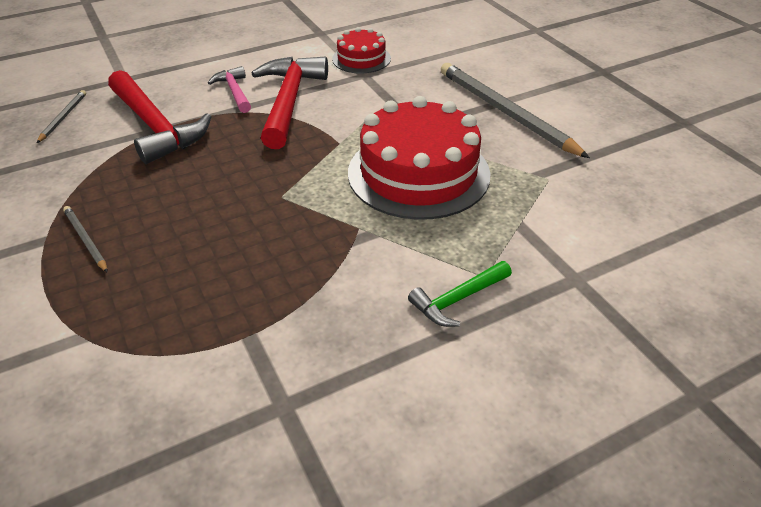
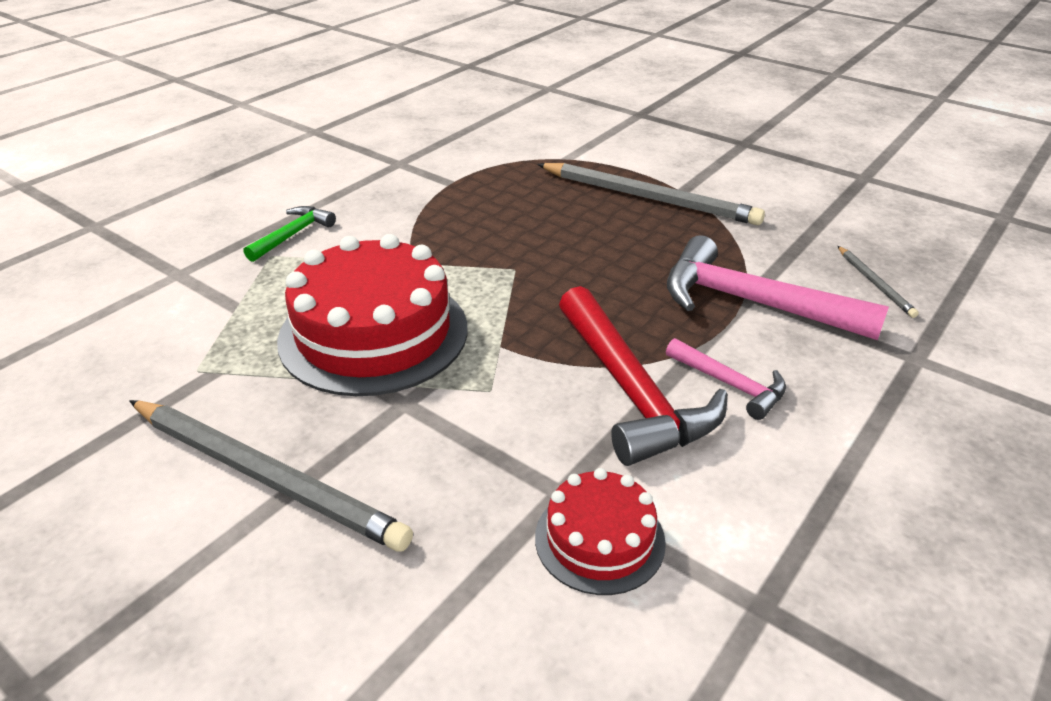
camera: 155 degrees right, 5 degrees down
(85, 240) = (649, 198): grey pencil -> grey pencil, size x2.18
(155, 126) = (753, 303): red hammer -> pink hammer

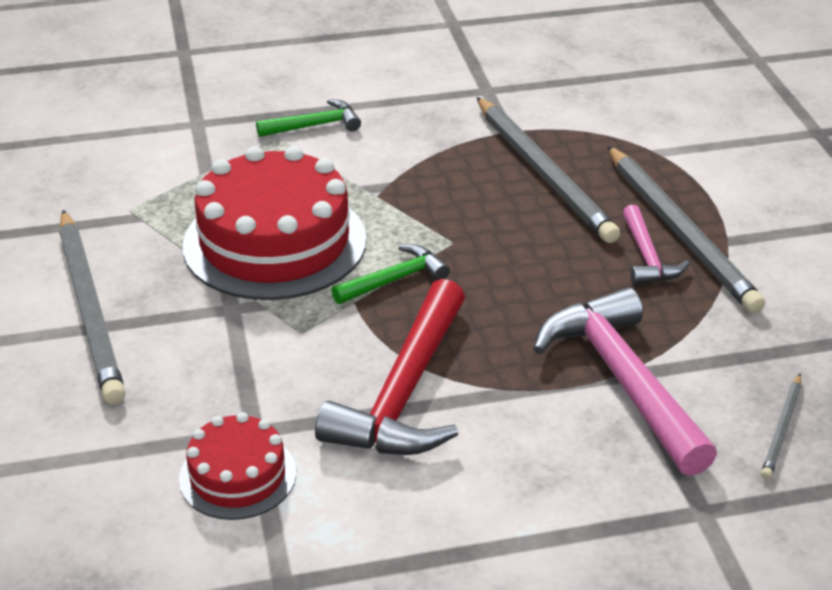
camera: 40 degrees right, 0 degrees up
(509, 314) = (394, 280): none -> green hammer
(513, 198) = (543, 173): none -> grey pencil
(730, 385) = (492, 434): pink hammer -> pink hammer (646, 257)

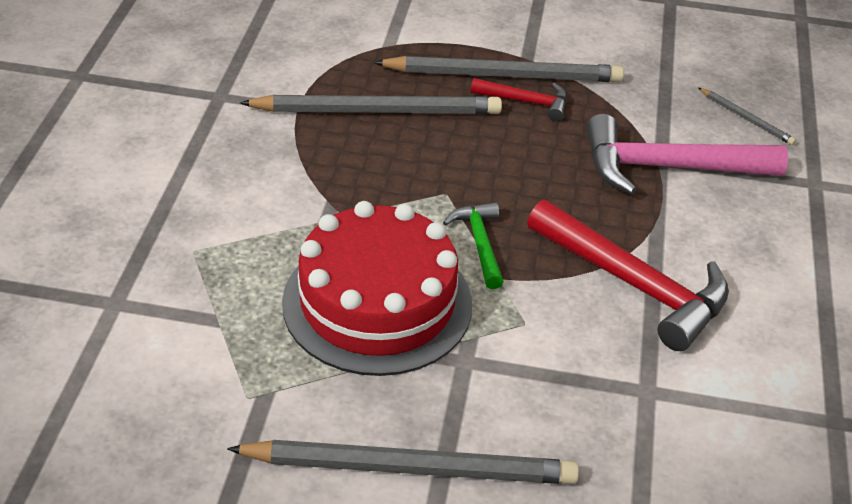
camera: 70 degrees left, 5 degrees up
(237, 476) = (702, 416): red cake -> none
(314, 126) = (192, 220): green hammer -> none
(646, 257) = (526, 102): pink hammer -> red hammer

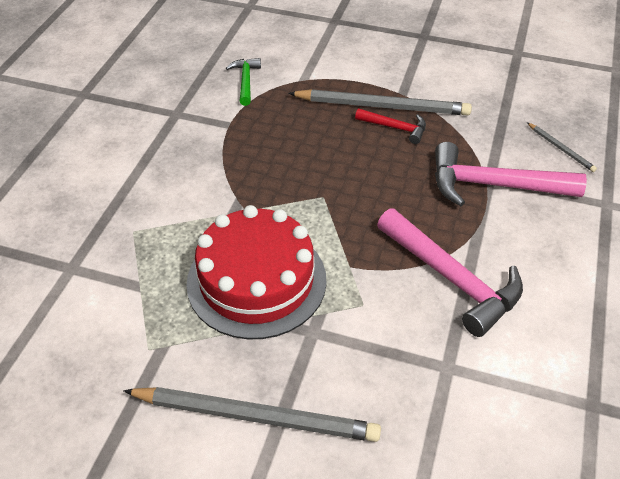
camera: 10 degrees right, 5 degrees up
(377, 111) = (285, 130): grey pencil -> none
(480, 244) = (341, 238): green hammer -> green hammer (246, 81)
(634, 285) = (451, 279): red hammer -> pink hammer

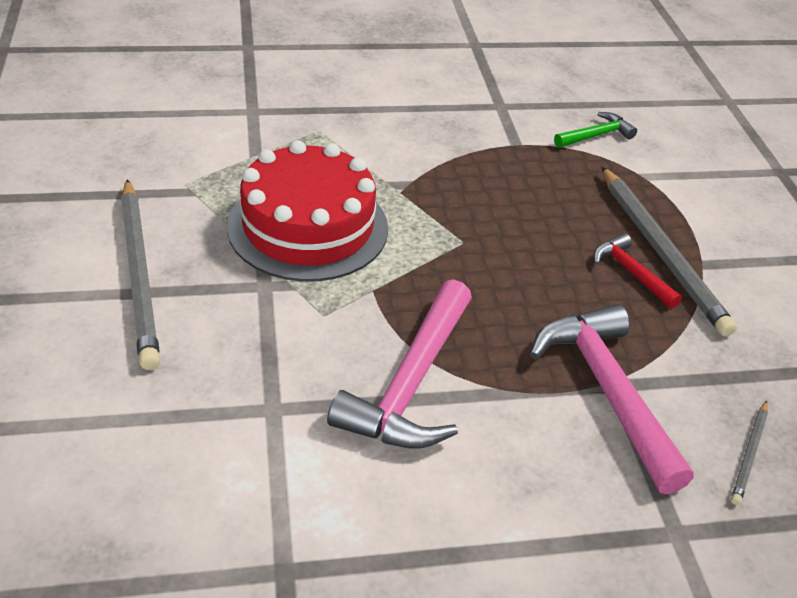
camera: 60 degrees right, 5 degrees down
(395, 128) = (631, 272): red hammer -> red hammer turned 150 degrees clockwise

